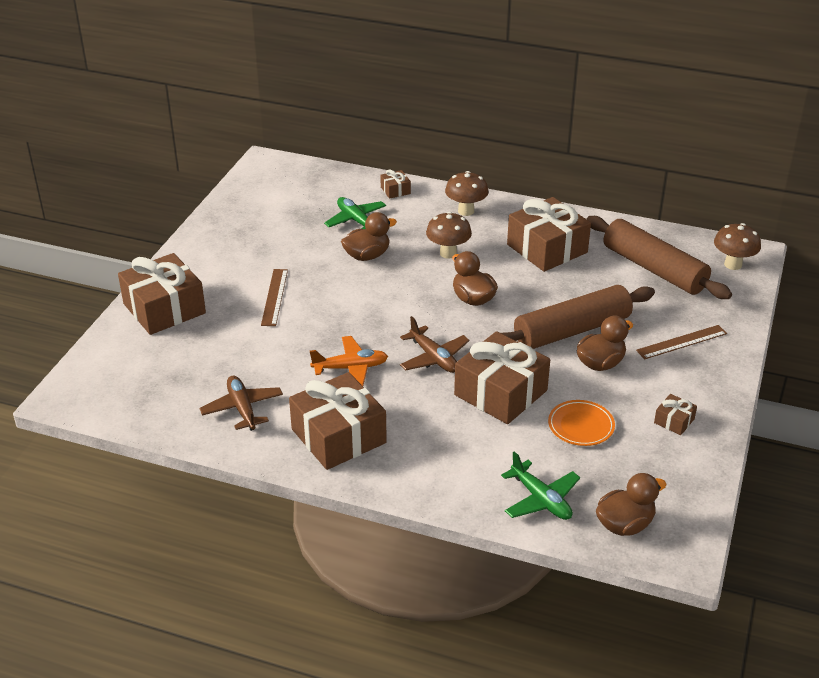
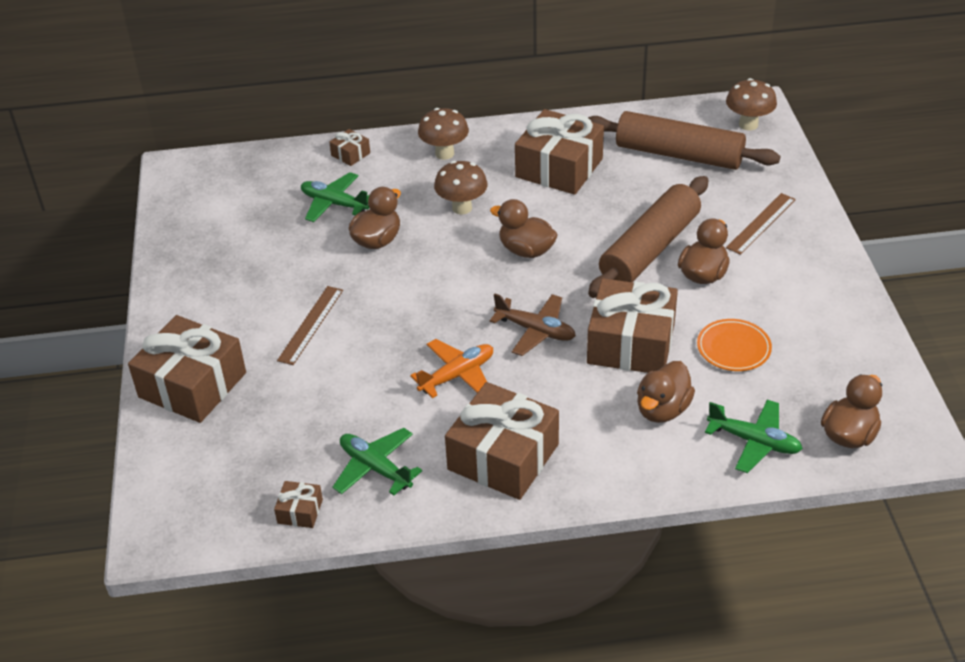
camera: 25 degrees left, 5 degrees up
(242, 409) = (375, 468): brown plane -> green plane
(274, 297) = (311, 325): brown ruler -> brown ruler turned 45 degrees clockwise
(486, 449) = (662, 409): none -> brown duck
(674, 421) = (814, 309): brown gift -> brown gift (300, 511)

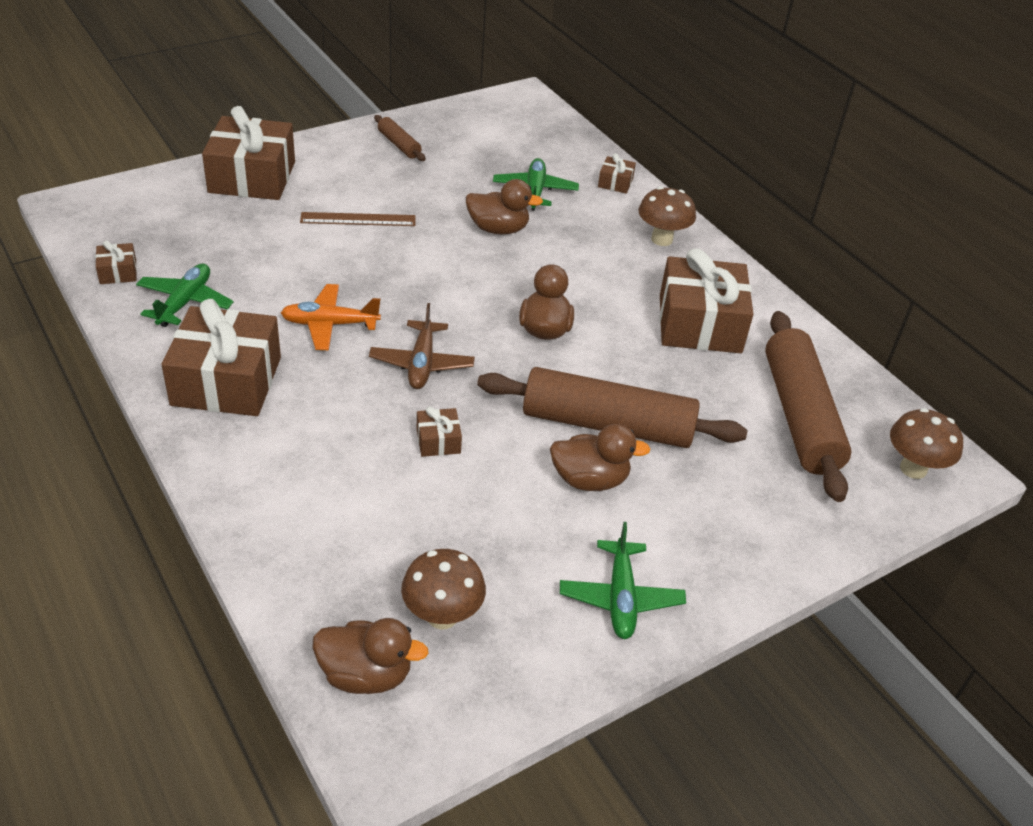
camera: 60 degrees right, 0 degrees up
(203, 270) = (399, 145): none -> brown rolling pin
(457, 375) = (330, 324): orange plane -> orange plane turned 150 degrees clockwise
(462, 208) = (583, 270): brown mushroom -> brown mushroom (442, 616)
(631, 343) = (438, 441): brown gift -> brown gift, size x0.43
(662, 409) = (342, 488): brown duck -> none
(733, 348) = (473, 532): orange plate -> none
(754, 441) = (319, 580): green plane -> green plane (620, 597)
(761, 223) = (721, 517): brown ruler -> none

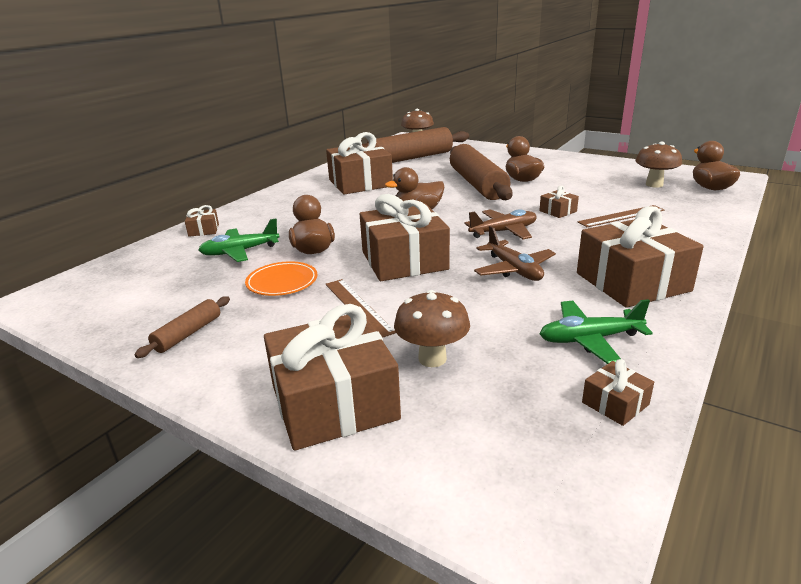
camera: 110 degrees left, 15 degrees down
(330, 324) = (514, 269): orange plane -> brown plane
(368, 486) = (621, 216): none -> brown ruler
(419, 271) = (404, 260): none -> brown gift
(443, 197) = (282, 282): none -> orange plate
(620, 597) = (577, 164): green plane -> none
(662, 239) = (275, 205): brown mushroom -> brown mushroom (432, 358)

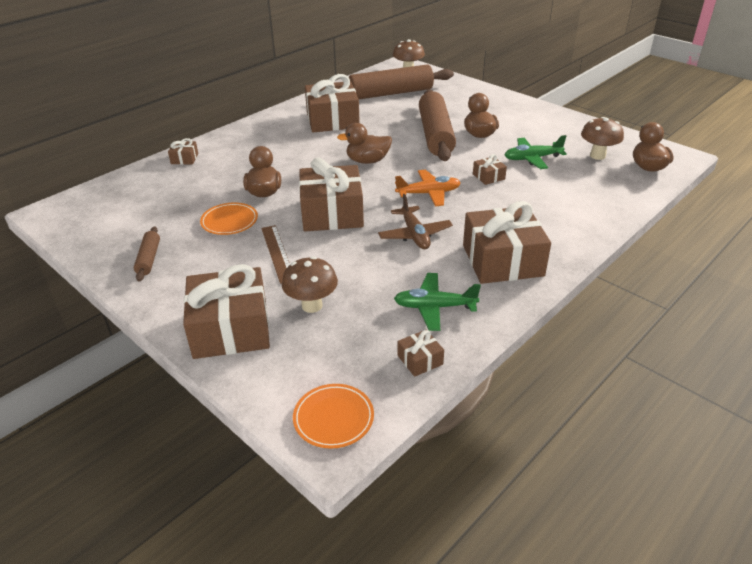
camera: 10 degrees right, 10 degrees up
(188, 334) = (148, 259): brown rolling pin -> brown rolling pin turned 45 degrees counterclockwise
(240, 252) = (207, 186): green plane -> green plane (532, 158)
(503, 231) = (428, 193): brown plane -> orange plane
(547, 504) = (333, 418): none -> orange plate
(621, 216) = (541, 190): brown ruler -> none

